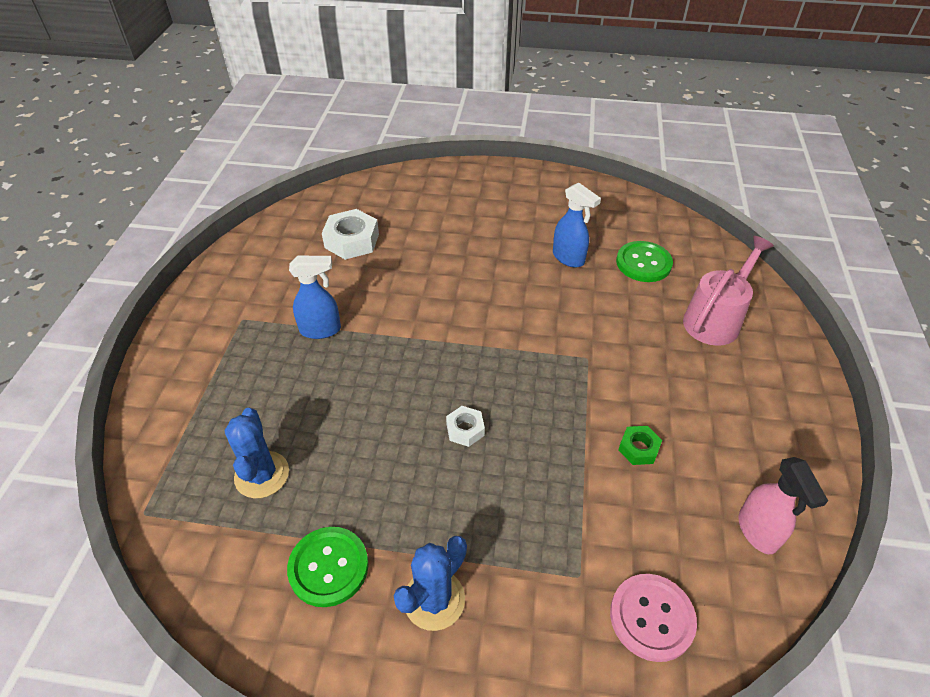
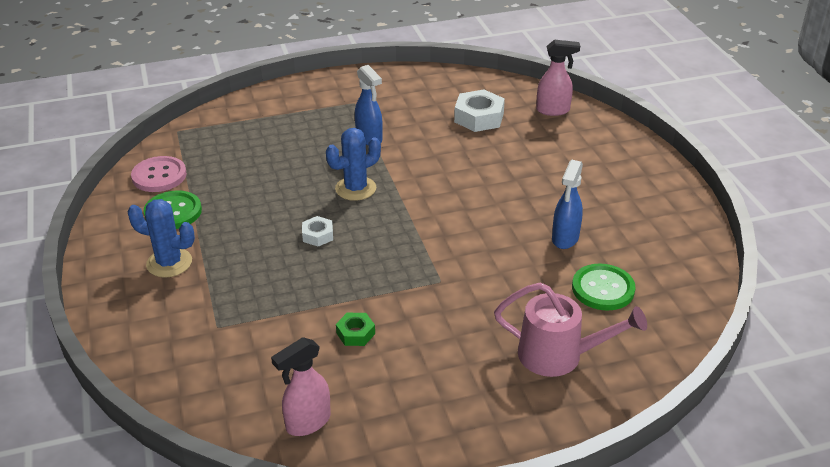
camera: 65 degrees right, 10 degrees down
(262, 475) = (227, 161): blue cactus -> blue cactus (355, 188)
(380, 193) = (553, 110): none -> pink spray bottle
(651, 618) = (199, 372): pink button -> pink button (159, 176)

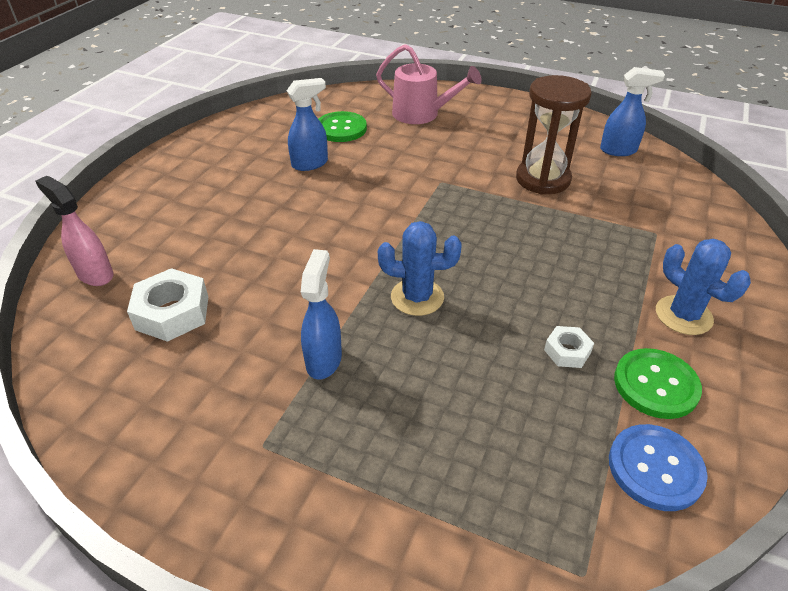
camera: 140 degrees left, 5 degrees up
(159, 176) = (655, 468): pink button -> blue button
(307, 423) = (618, 150): pink spray bottle -> blue spray bottle
(318, 235) = (505, 266): white nut -> white nut (567, 351)
(355, 333) = (543, 179): green nut -> brown hourglass
(560, 355) = (422, 114): pink watering can -> pink watering can turned 150 degrees clockwise

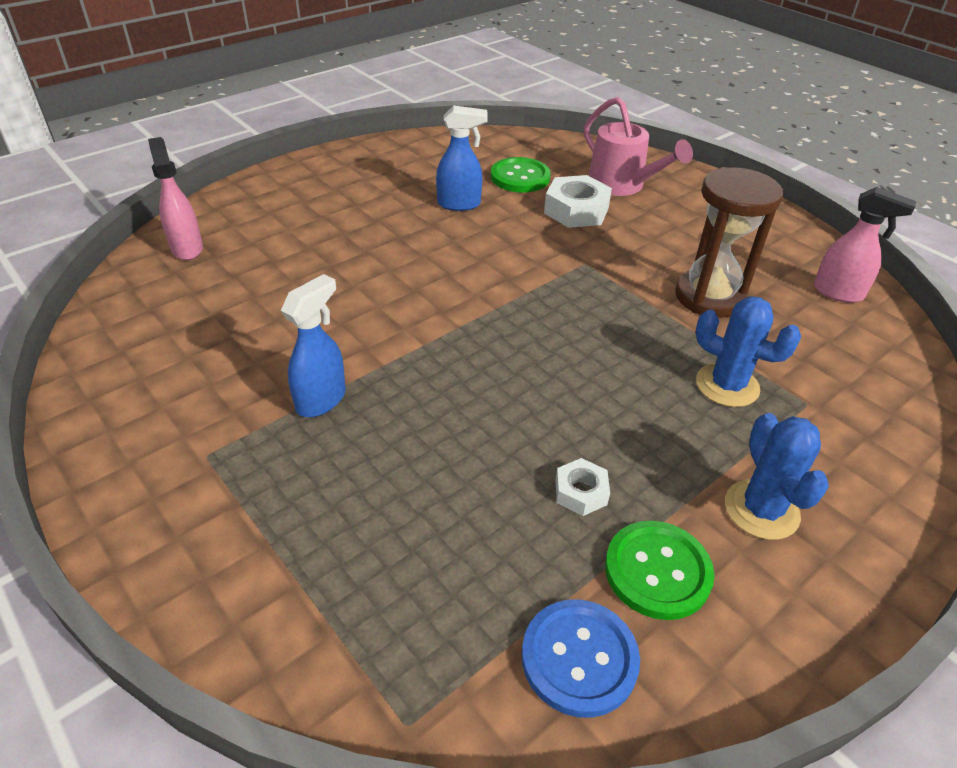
camera: 25 degrees right, 0 degrees up
(172, 312) = (223, 305): white nut -> white nut (576, 210)
(417, 297) = (461, 374): blue cactus -> blue cactus (727, 385)
(618, 150) = (838, 293): blue spray bottle -> pink spray bottle

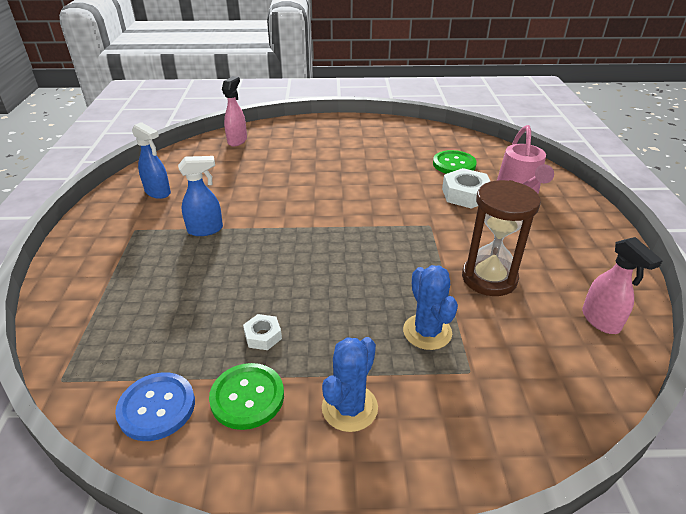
camera: 40 degrees right, 5 degrees down
(459, 204) = (396, 166): blue spray bottle -> blue spray bottle (158, 192)

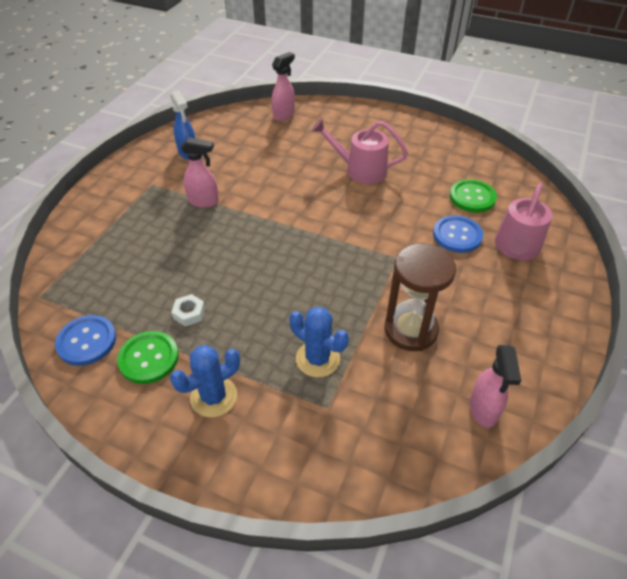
camera: 25 degrees right, 10 degrees up
(206, 230) = (204, 201): blue spray bottle -> pink spray bottle
(342, 167) = (359, 170): none -> pink watering can
(427, 332) = (317, 359): blue cactus -> blue cactus turned 60 degrees counterclockwise
(465, 194) = (457, 235): white nut -> blue button

